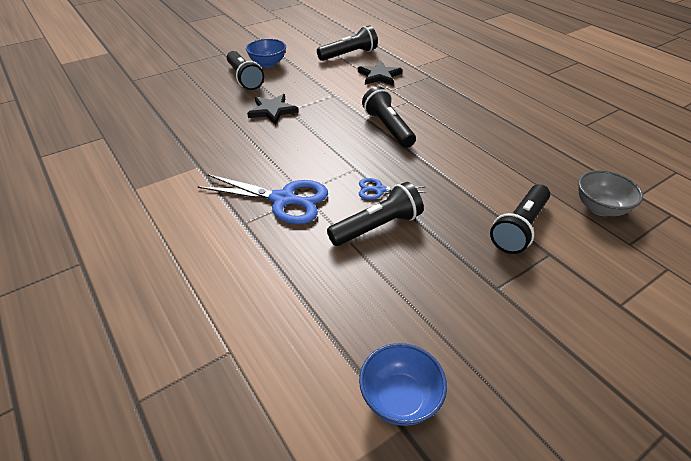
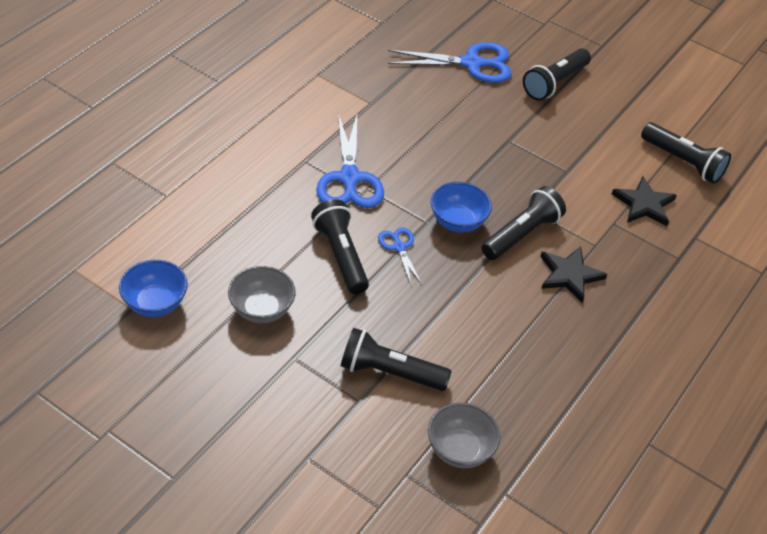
camera: 65 degrees right, 5 degrees up
(194, 106) = (472, 63): none -> blue scissors
(268, 64) = (603, 92): blue bowl -> blue bowl (457, 222)
(272, 111) = (499, 127): black star -> black star (569, 275)
(377, 227) = (341, 256): black flashlight -> black flashlight turned 150 degrees counterclockwise
(430, 299) = (261, 309): none -> grey bowl

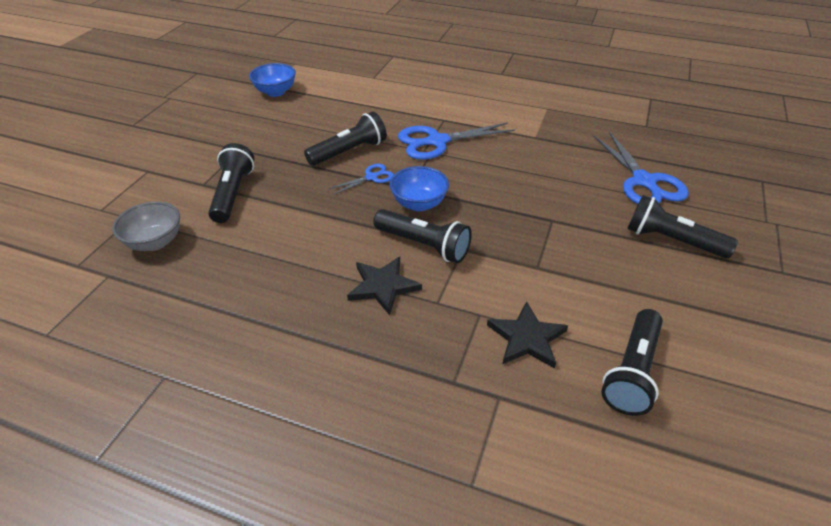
camera: 80 degrees right, 5 degrees down
(261, 309) = (282, 129): grey bowl -> none

